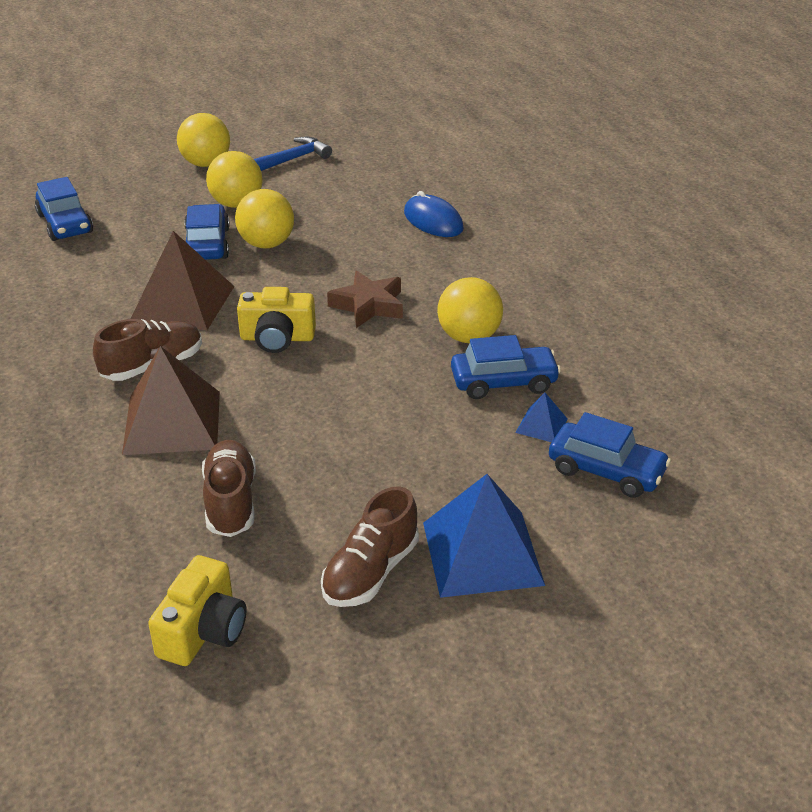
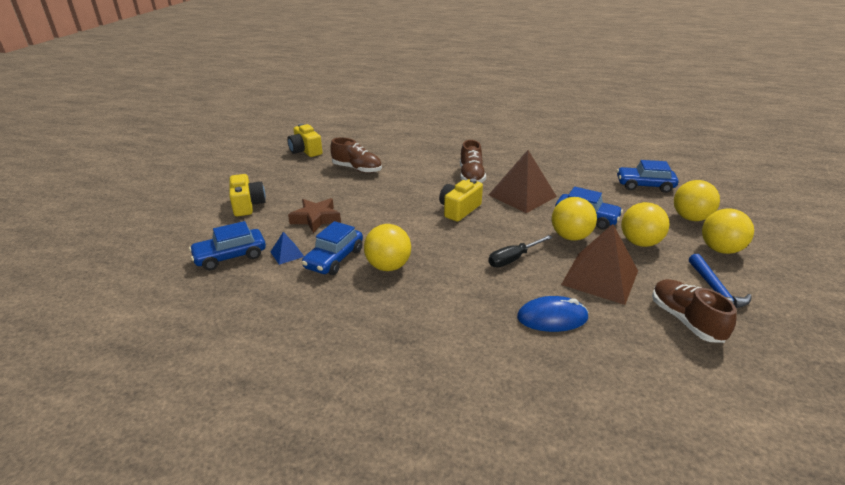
camera: 125 degrees right, 5 degrees down
(142, 185) = (690, 218): none -> yellow ball
(172, 422) = (422, 171): brown pyramid -> brown pyramid (600, 277)
(357, 265) = (513, 259): none -> black screwdriver
(368, 305) = (461, 246): brown star -> brown star (316, 219)
(370, 572) = (279, 182): brown shoe -> brown shoe (685, 320)
(482, 553) = (247, 205): blue pyramid -> yellow camera

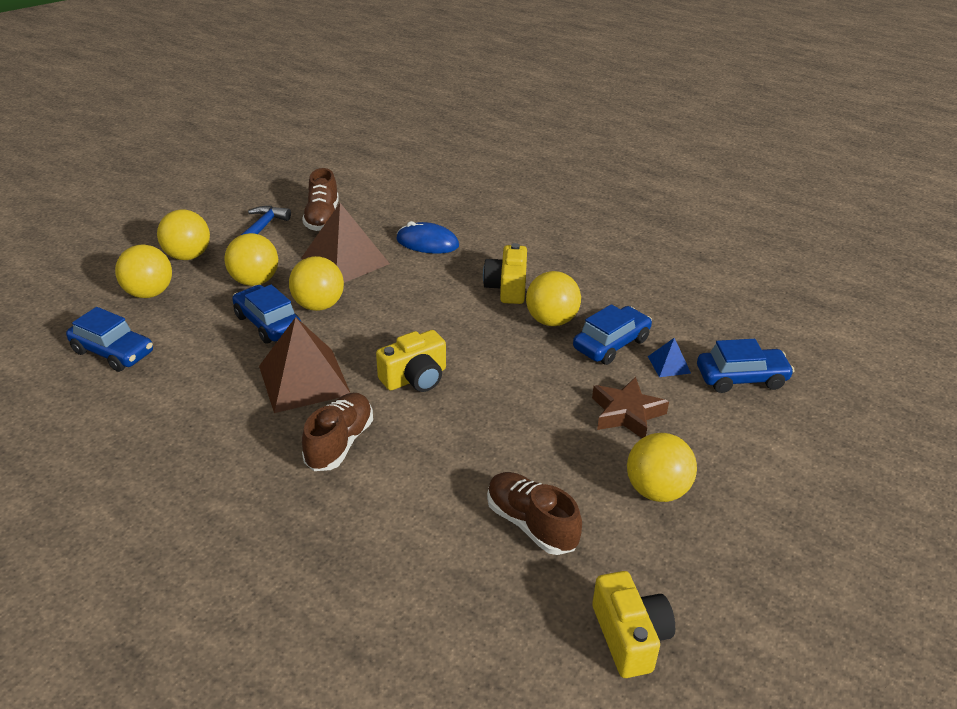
camera: 160 degrees left, 5 degrees up
(247, 205) = (737, 473): yellow camera -> yellow camera (507, 287)
(295, 190) = (656, 490): none -> yellow ball
(513, 259) = (410, 296): black screwdriver -> none

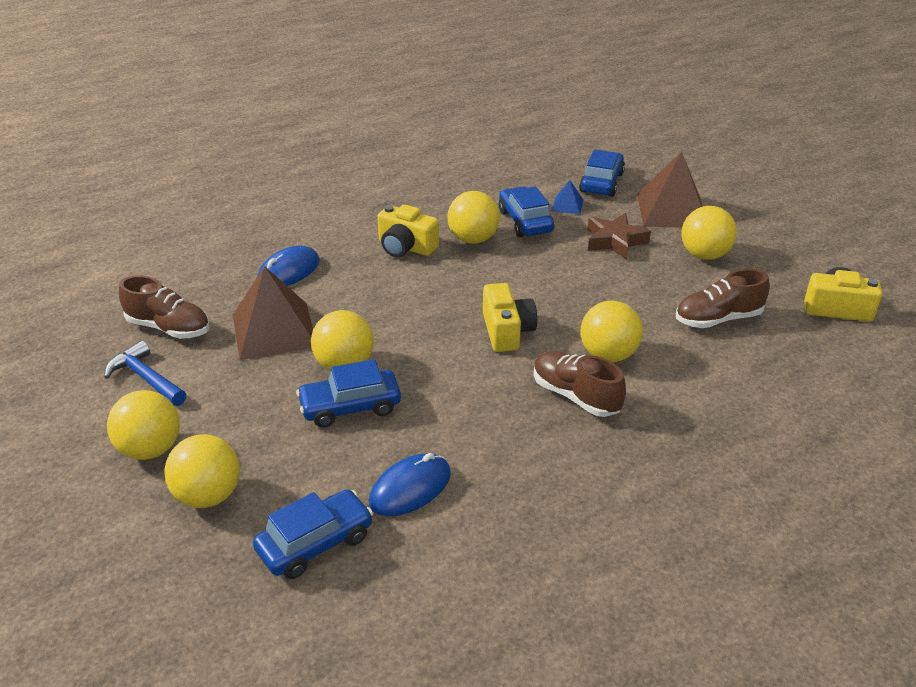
camera: 65 degrees left, 0 degrees up
(183, 379) = (410, 488): none -> blue mouse
(255, 281) = (257, 402): yellow ball -> yellow ball (608, 355)
(304, 380) = (467, 400): brown pyramid -> brown pyramid (671, 210)

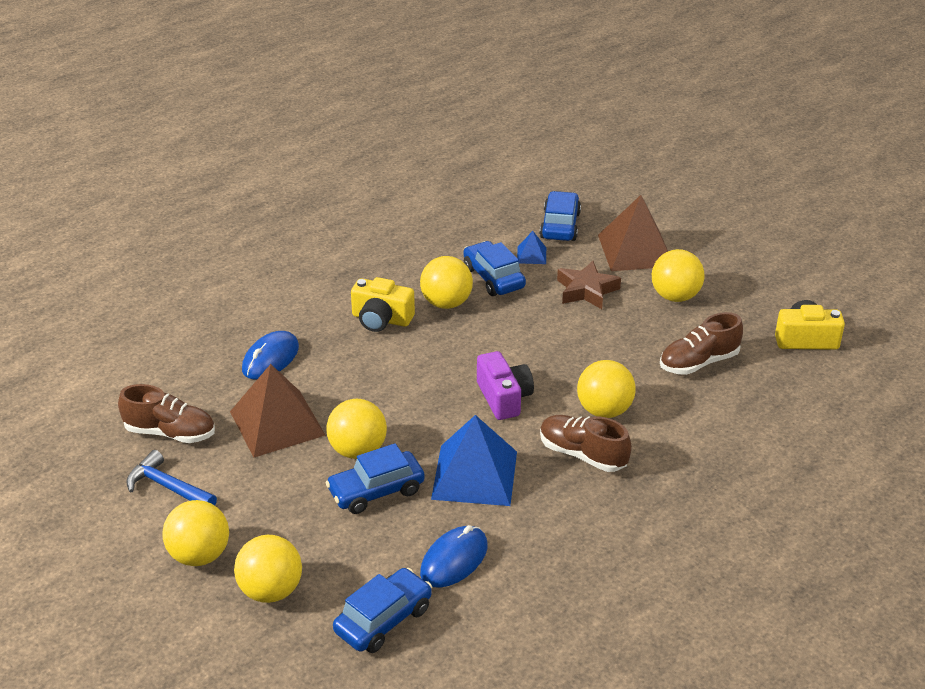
camera: 10 degrees left, 0 degrees up
(456, 403) = (474, 475): none -> blue pyramid
(507, 331) = (504, 398): yellow camera -> purple camera

